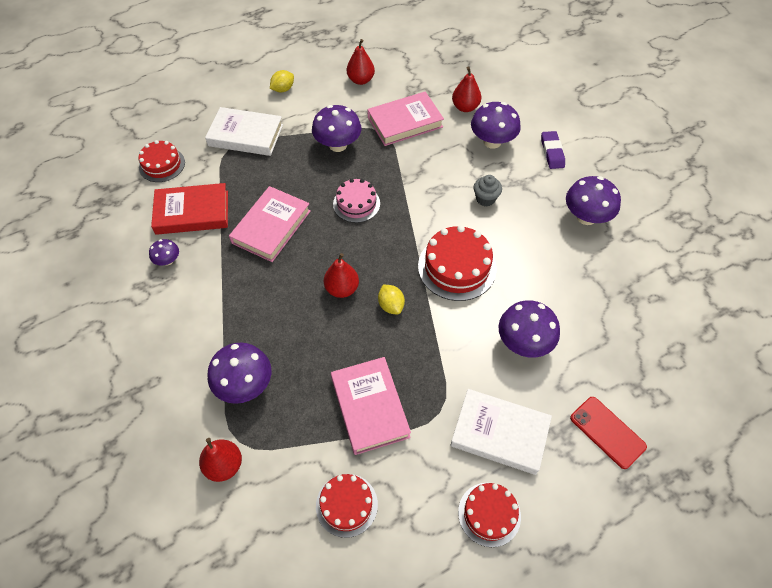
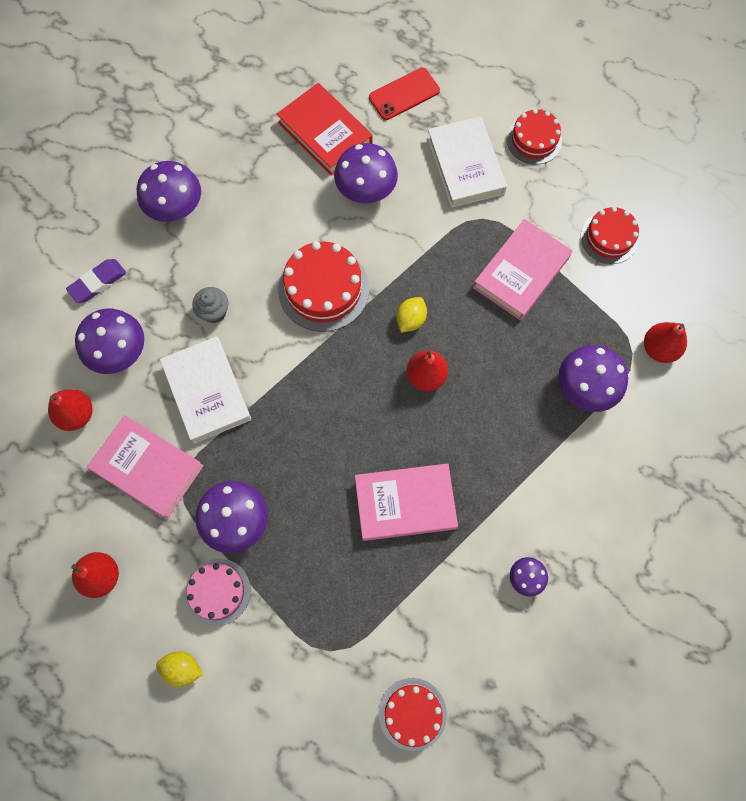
camera: 125 degrees left, 15 degrees up
(192, 212) = (450, 608): red book -> red book (325, 133)
(245, 135) = (295, 648): white book -> white book (207, 391)
(356, 204) = (311, 437): pink cake -> pink cake (218, 591)
(607, 432) = (404, 94): red phone -> red phone turned 45 degrees clockwise

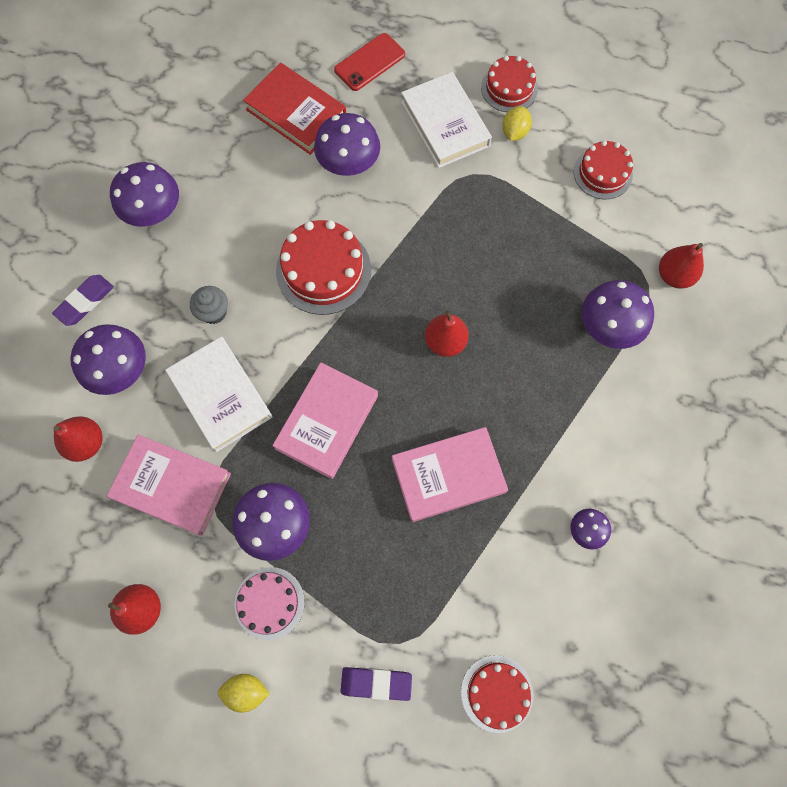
camera: 10 degrees left, 0 degrees up
(302, 683) = (376, 683): none -> purple eraser
(410, 320) = (419, 287): yellow lemon -> yellow lemon (514, 132)
(521, 273) = (522, 222): pink book -> pink book (327, 422)

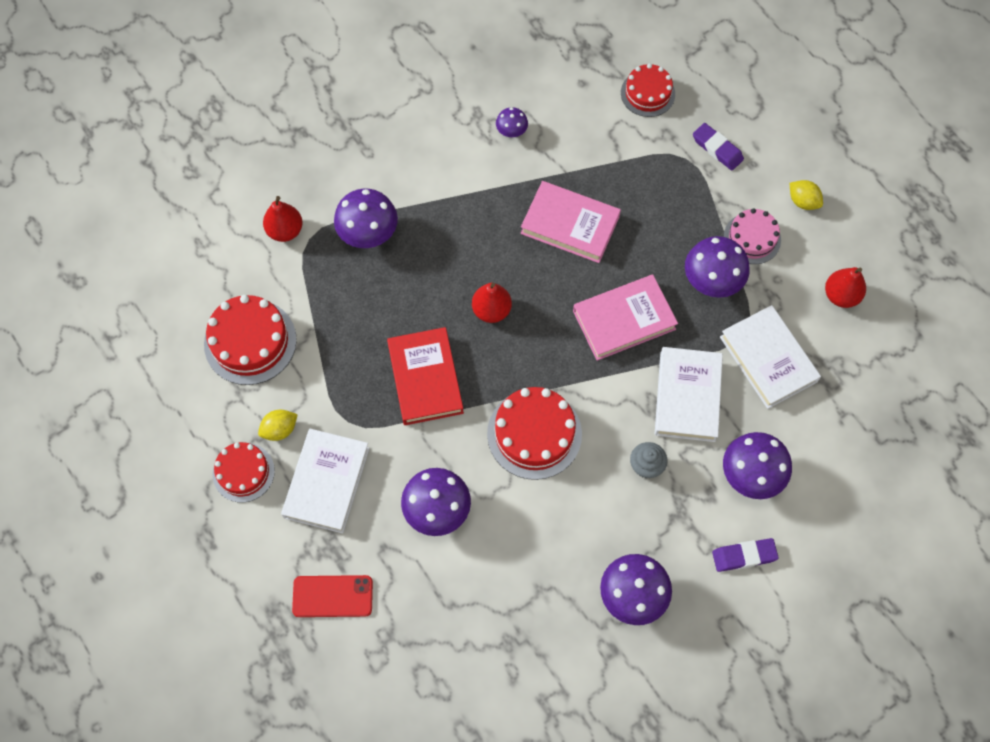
camera: 140 degrees left, 5 degrees down
(86, 443) = (812, 437): red pear -> none
(172, 486) = (768, 359): pink book -> white book
(296, 113) = (439, 597): red book -> red book (425, 378)
(603, 173) = (250, 342): red cake -> red cake, size x1.55

